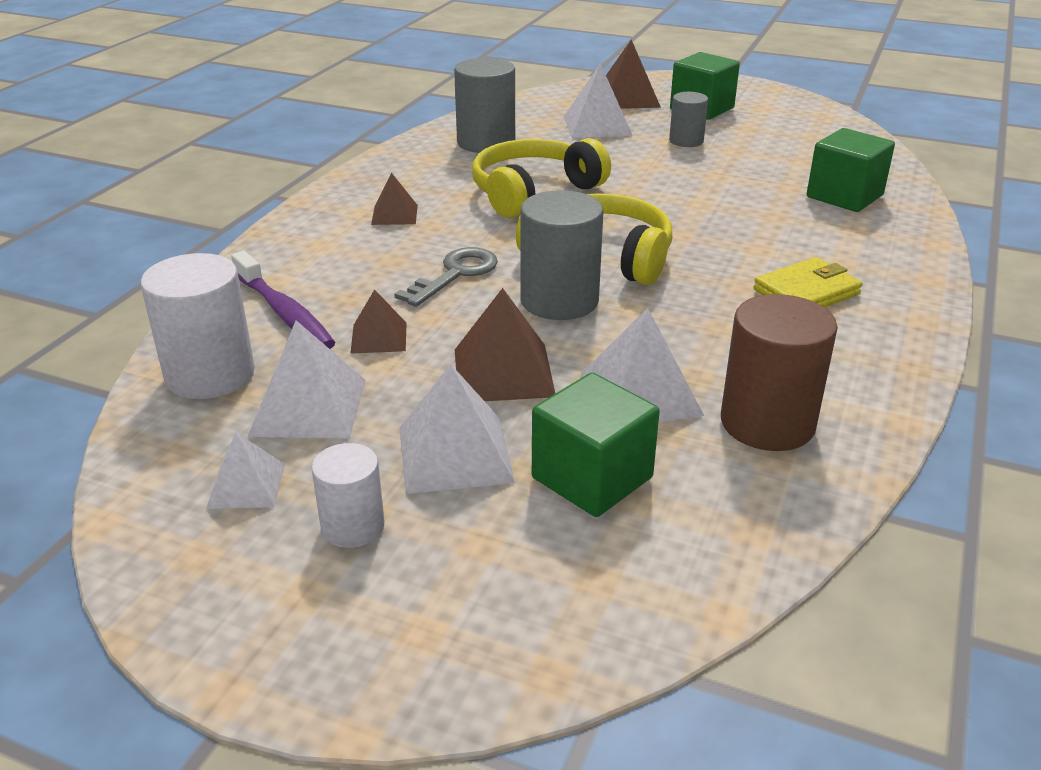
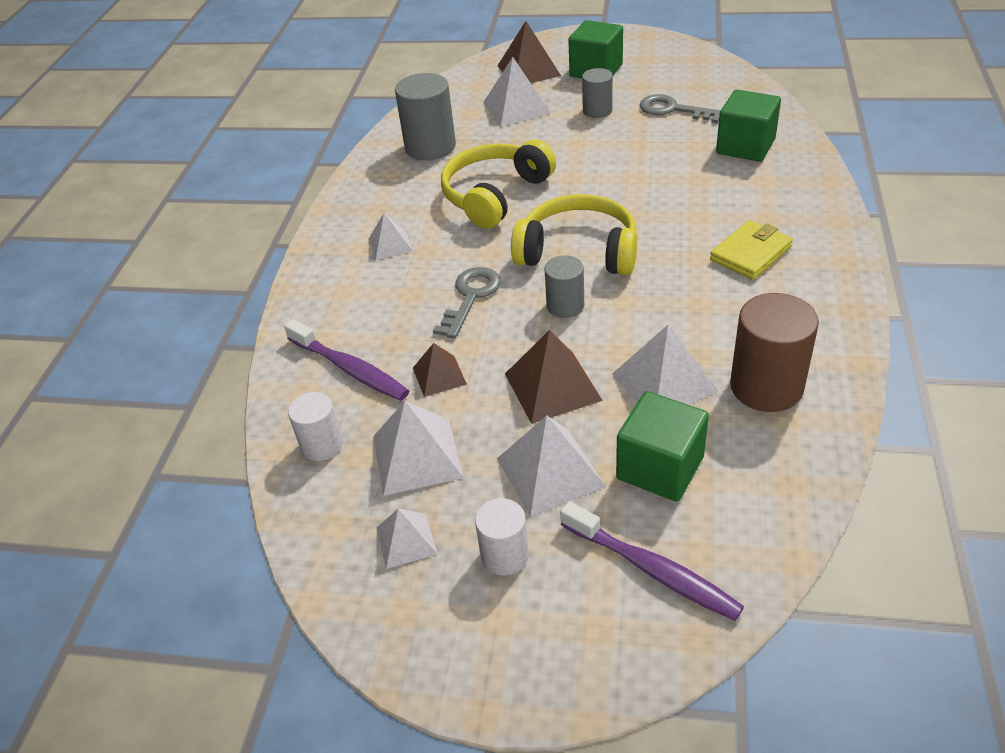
camera: 10 degrees left, 10 degrees up
(210, 375) = (322, 445): white cylinder -> white cylinder, size x0.59
(394, 214) = (390, 244): brown pyramid -> white pyramid
(528, 584) = (653, 570): none -> purple toothbrush
(559, 301) = (565, 305): grey cylinder -> grey cylinder, size x0.59
(774, 153) = (673, 110): none -> grey key

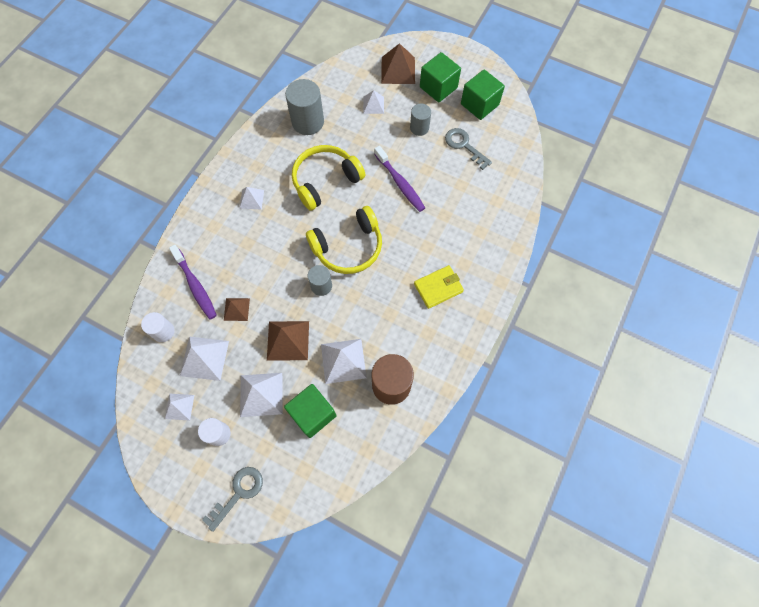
camera: 15 degrees right, 25 degrees up
(470, 297) = (276, 259): grey key -> grey key (238, 493)
(516, 108) = (373, 105): white pyramid -> white pyramid, size x0.60
(578, 251) = (348, 247): yellow headphones -> yellow headphones turned 120 degrees clockwise
(653, 570) = (279, 470): purple toothbrush -> purple toothbrush (400, 183)
(745, 146) = (487, 197): green cube -> green cube (479, 104)

